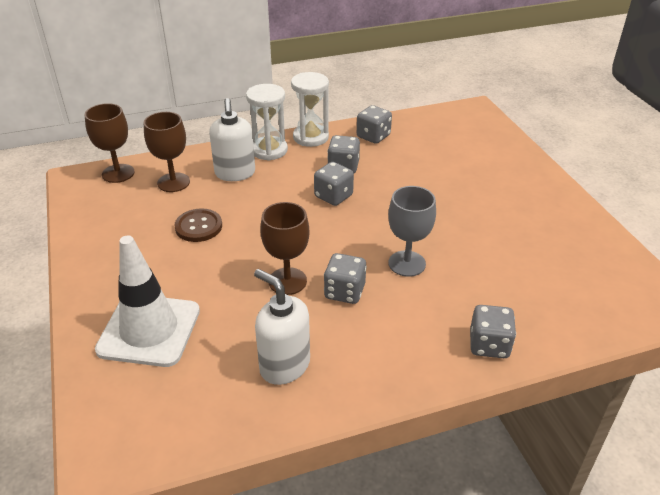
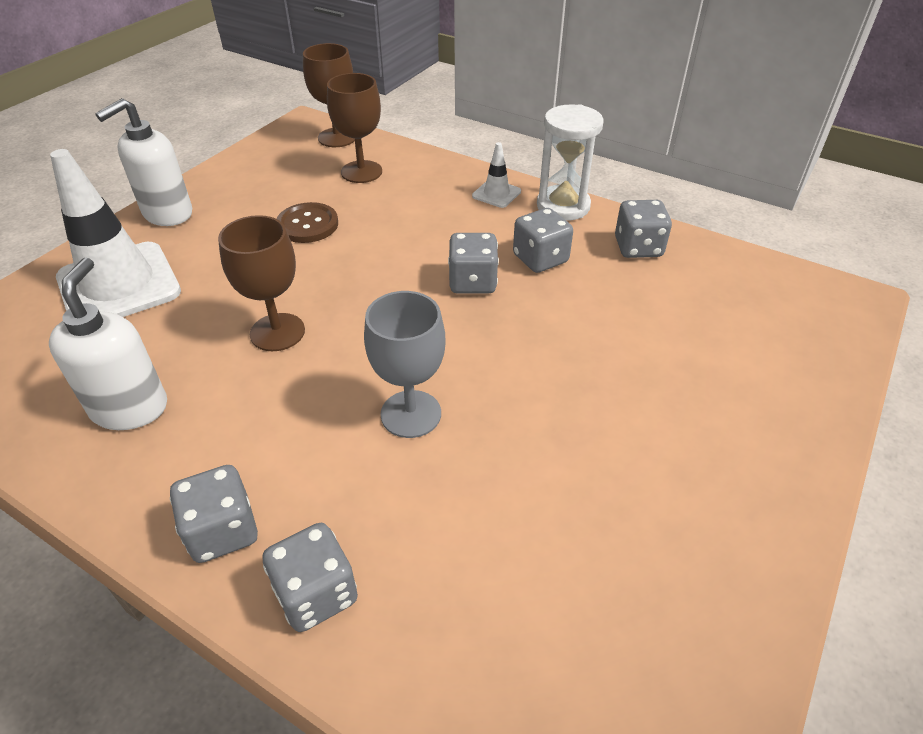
camera: 50 degrees right, 5 degrees up
(235, 173) = (424, 196): white soap dispenser -> white soap dispenser (167, 214)
(269, 150) = (496, 194): white hourglass -> white traffic cone
(344, 292) = (300, 387): grey dice -> grey dice (223, 531)

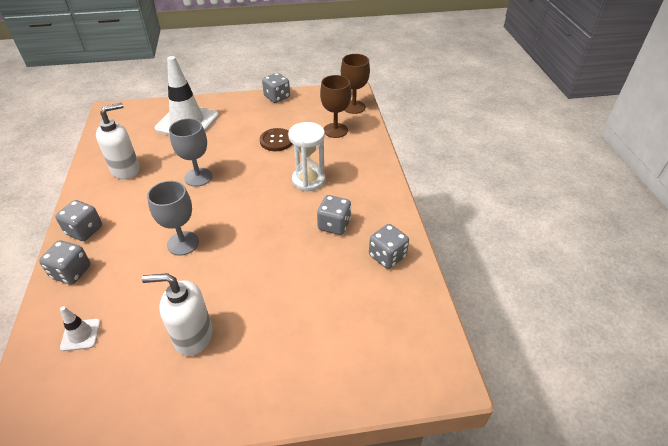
camera: 50 degrees right, 0 degrees up
(167, 214) = (242, 103): white soap dispenser -> white soap dispenser (193, 336)
(277, 332) = (198, 177): brown goblet -> grey goblet
(472, 282) = (290, 212): grey dice -> grey dice (277, 97)
(496, 194) = (372, 180): white traffic cone -> white traffic cone (81, 335)
(563, 206) = (391, 209): white hourglass -> white hourglass (308, 180)

